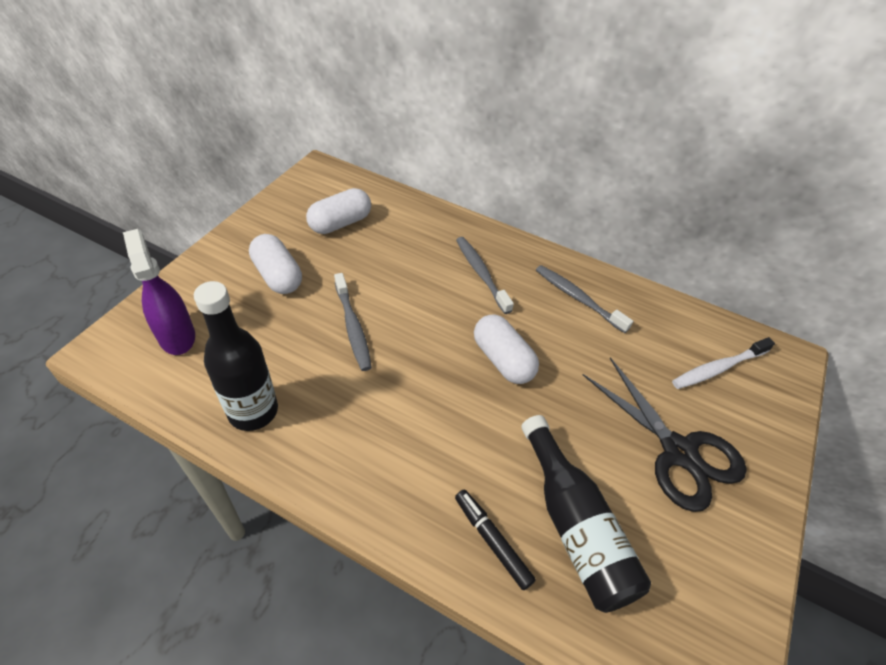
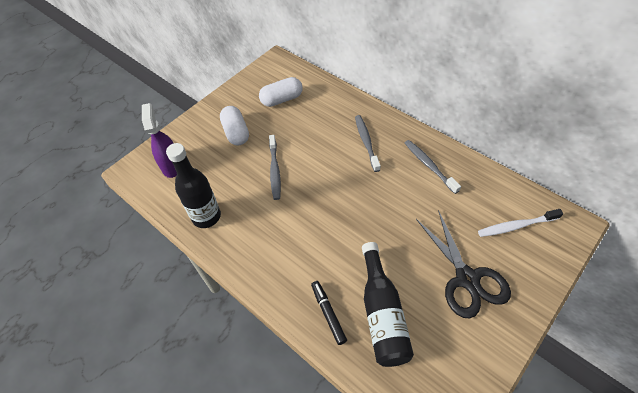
camera: 20 degrees right, 5 degrees up
(503, 360) = (365, 203): white capsule -> none

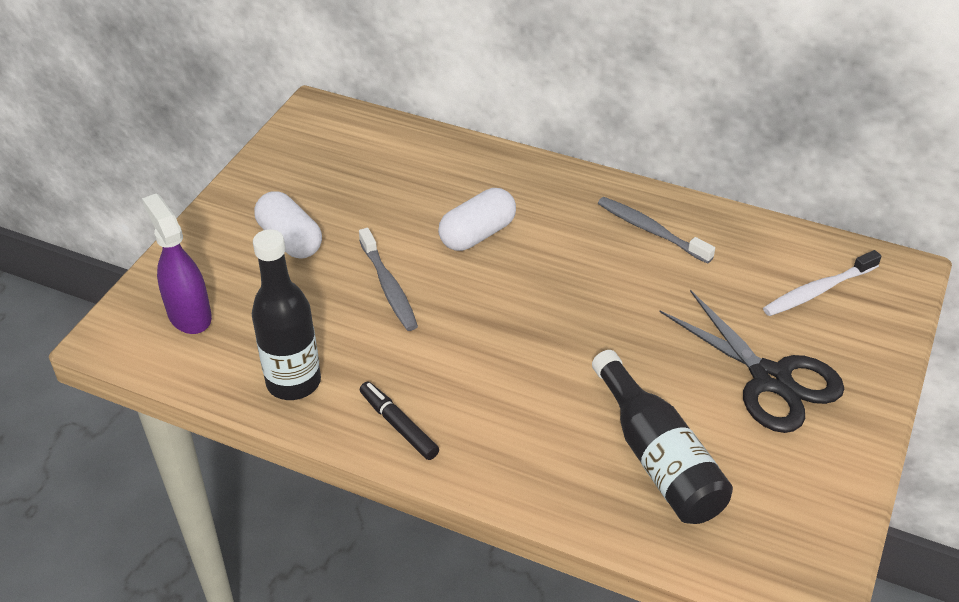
camera: 20 degrees left, 10 degrees down
(282, 99) = (353, 172): white capsule -> white capsule (477, 234)
(328, 313) = (571, 478): black marker -> black marker (398, 425)
(366, 142) = (532, 214): grey toothbrush -> none

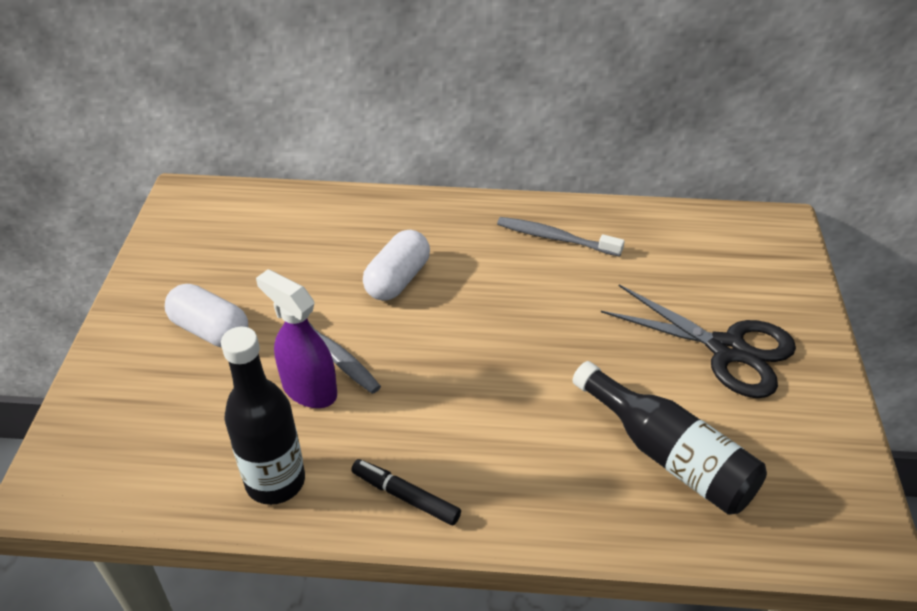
camera: 20 degrees left, 0 degrees up
(189, 315) = (130, 439): purple spray bottle -> purple spray bottle (309, 389)
(818, 291) = (724, 258): white toothbrush -> none

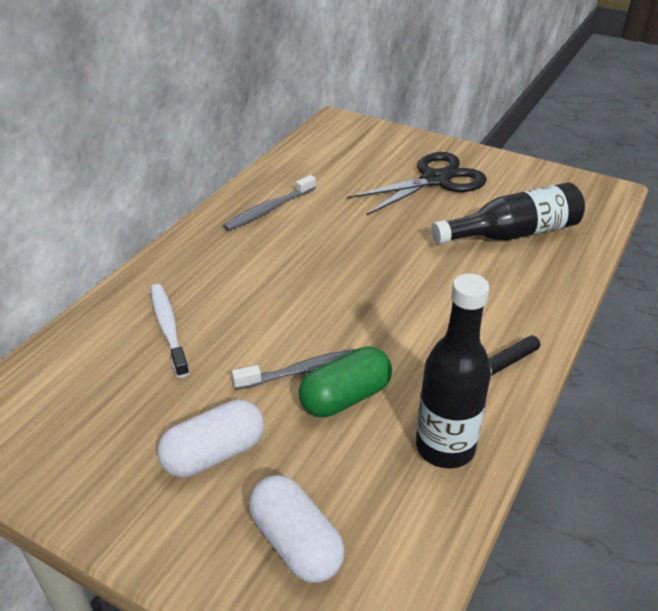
camera: 65 degrees left, 5 degrees down
(309, 389) = (345, 397): purple spray bottle -> green capsule
(340, 245) = (168, 328): none -> white toothbrush
(397, 279) = (246, 305): white capsule -> white capsule (296, 543)

